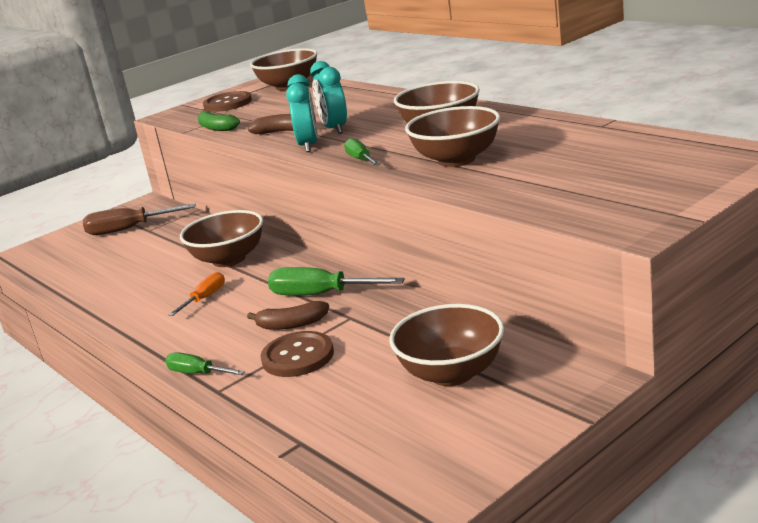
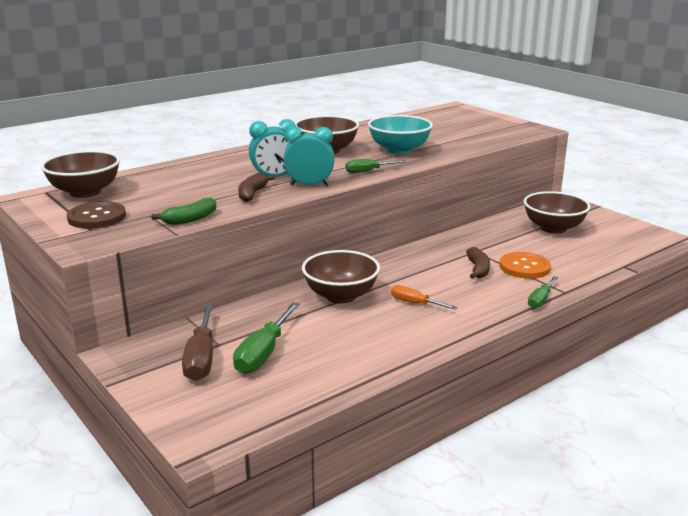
camera: 90 degrees left, 0 degrees up
(298, 356) = (524, 267): brown button -> orange button
(321, 294) = (435, 259): green screwdriver -> green screwdriver (264, 353)
(456, 160) = (399, 150): brown bowl -> turquoise bowl

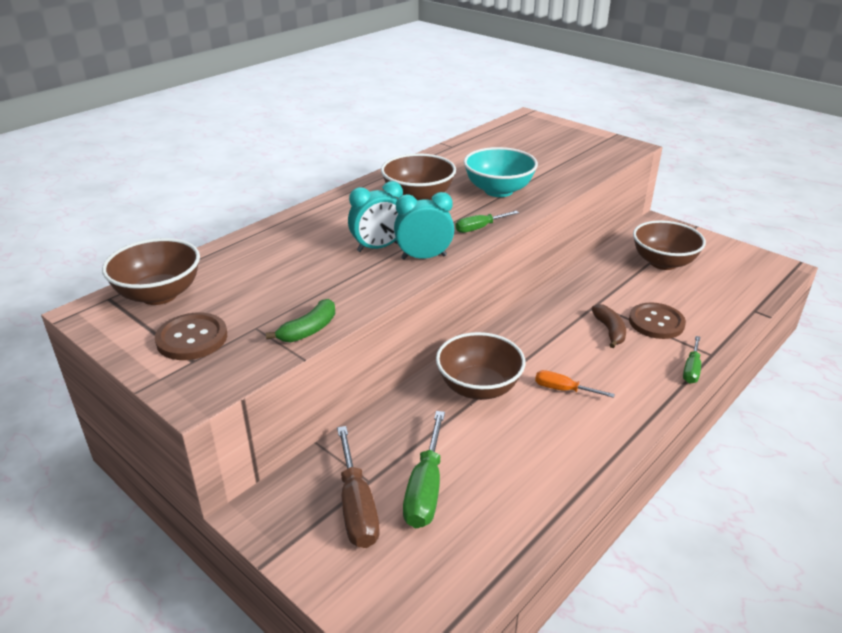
camera: 10 degrees left, 10 degrees up
(252, 194) = (364, 278): brown banana -> none
(524, 267) = (656, 322): orange button -> brown button

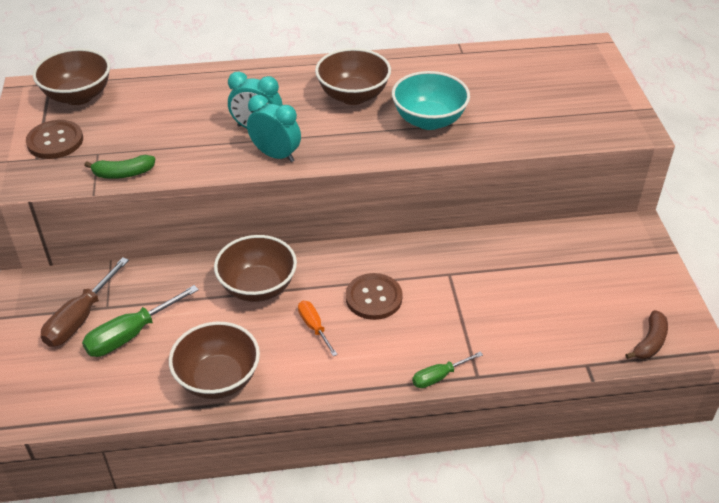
camera: 40 degrees right, 10 degrees up
(480, 228) = (356, 150): green screwdriver -> none
(610, 331) = (423, 303): brown banana -> brown banana (650, 342)
(656, 322) = (475, 320): brown button -> brown button (374, 298)
(663, 262) = (575, 270): brown bowl -> brown bowl (218, 379)

